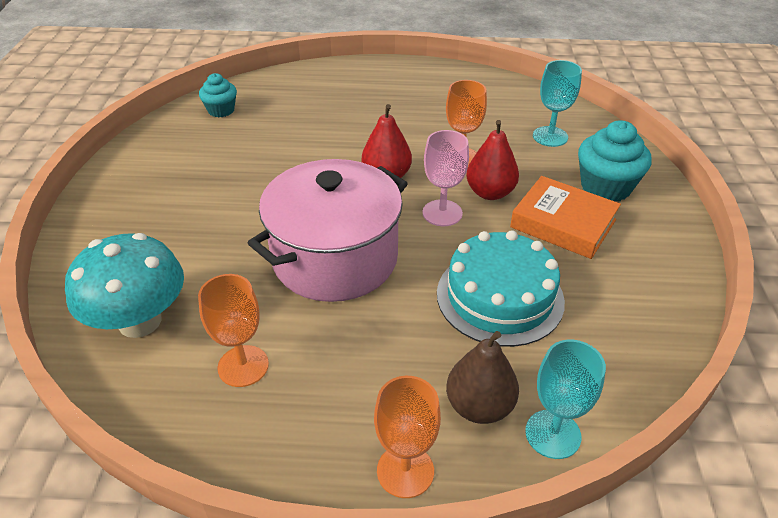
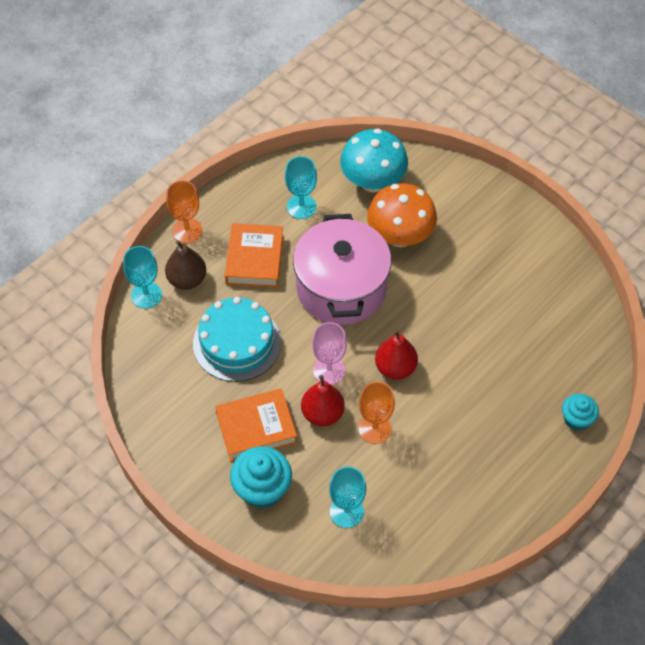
camera: 130 degrees right, 15 degrees up
(214, 253) = (400, 236): none -> orange mushroom
(221, 110) = (575, 321): turquoise cupcake -> turquoise cupcake (577, 419)
(243, 366) = (301, 207): orange goblet -> turquoise goblet
(374, 357) = (255, 259): none -> orange book

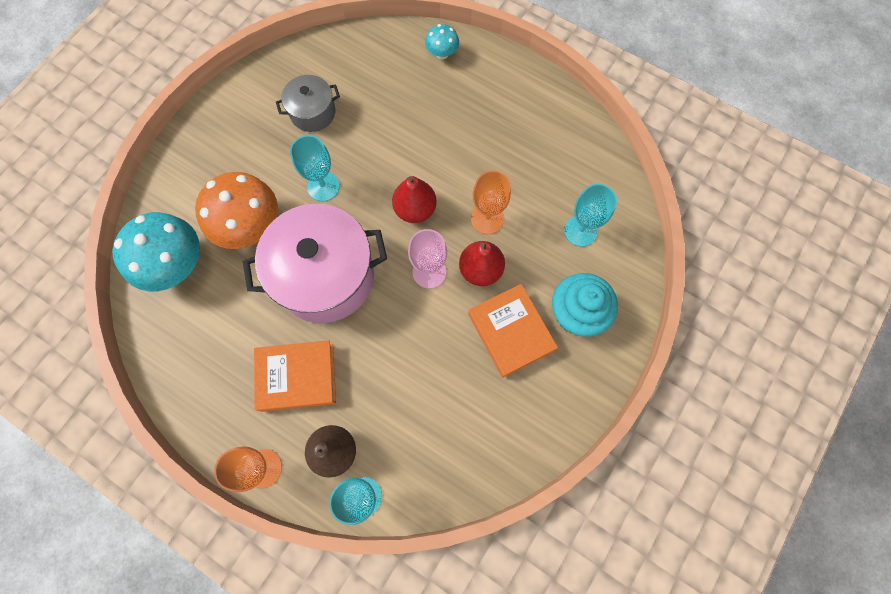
camera: 100 degrees left, 15 degrees up
(237, 343) = (411, 374): turquoise cake -> none
(301, 207) = (217, 338): turquoise goblet -> turquoise goblet (323, 186)
(515, 294) = (313, 112): none -> grey pot
(577, 419) = (442, 53): turquoise cupcake -> turquoise mushroom

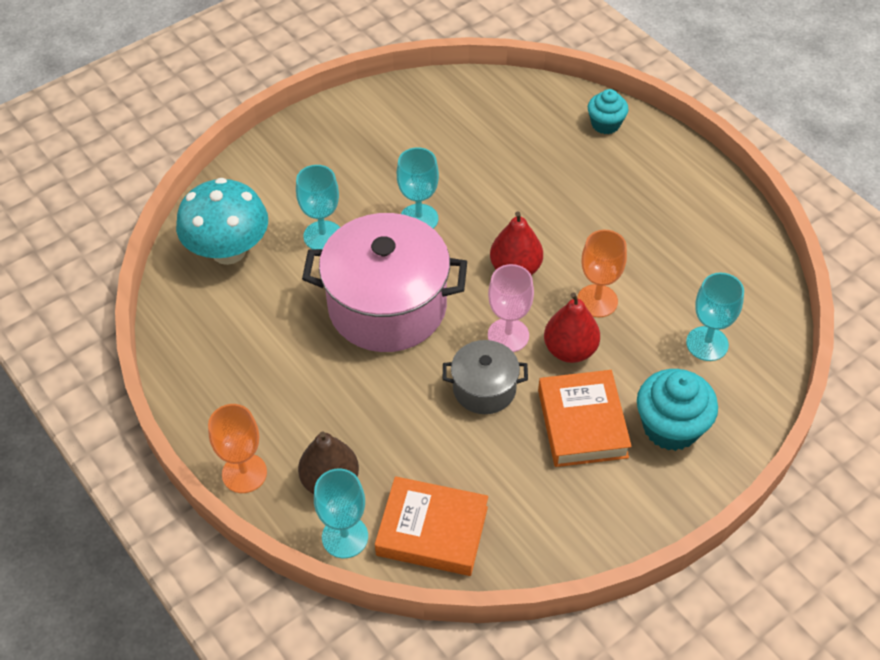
camera: 20 degrees right, 20 degrees down
(250, 227) = (323, 236): orange mushroom -> turquoise goblet
(297, 377) = (317, 395): orange book -> orange book (432, 531)
(313, 112) = (434, 145): grey pot -> grey pot (484, 389)
(442, 53) = (605, 124): turquoise mushroom -> turquoise cupcake

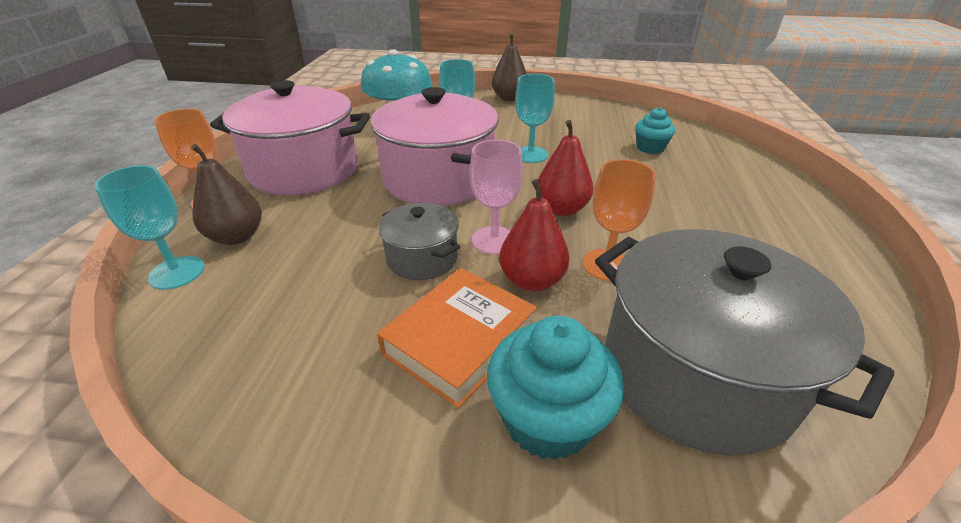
camera: 45 degrees right, 15 degrees down
(259, 384) = (304, 170): none -> pink pot
(289, 138) = (509, 98): none -> brown pear
(432, 531) = (220, 317): orange book -> none
(605, 124) = (758, 175): turquoise cupcake -> turquoise cupcake (650, 148)
(707, 343) = (695, 373): turquoise goblet -> grey pot

